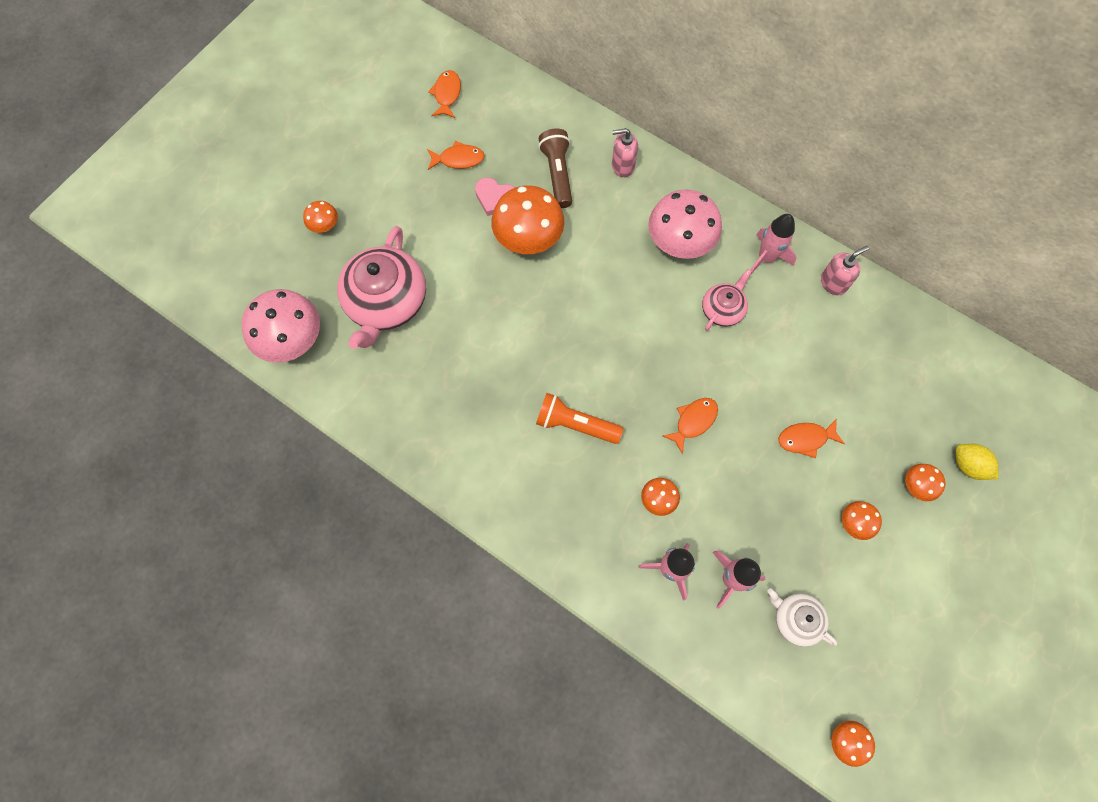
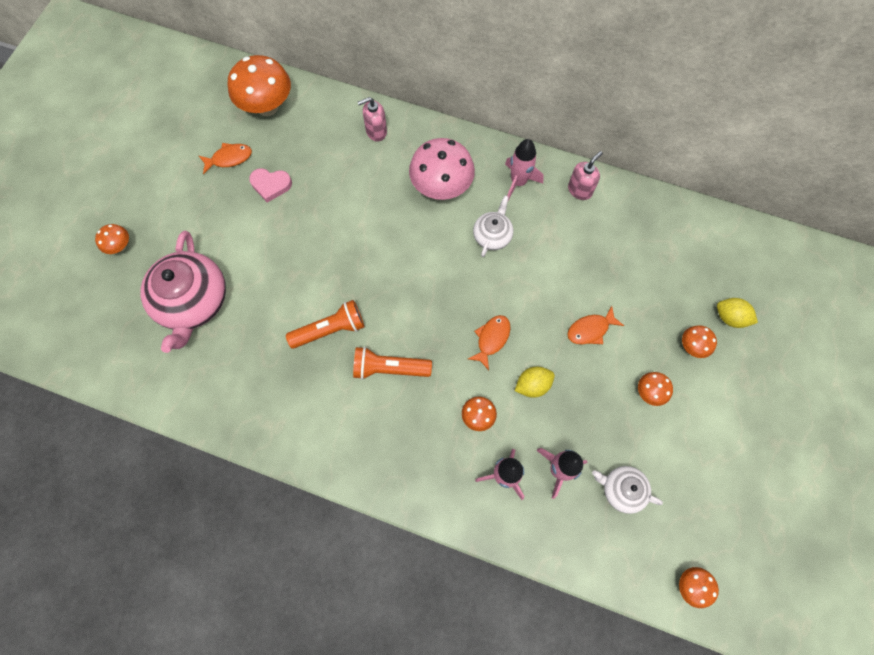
camera: 15 degrees left, 0 degrees up
(293, 341) = (113, 358): pink mushroom -> none
(447, 94) = (205, 104): orange fish -> none
(522, 367) = (330, 329): none -> orange flashlight
(528, 240) = (309, 215): orange mushroom -> orange mushroom (267, 107)
(557, 174) = (320, 151): brown flashlight -> none
(722, 309) = (492, 235): pink teapot -> white teapot
(726, 482) = (532, 385): none -> yellow lemon

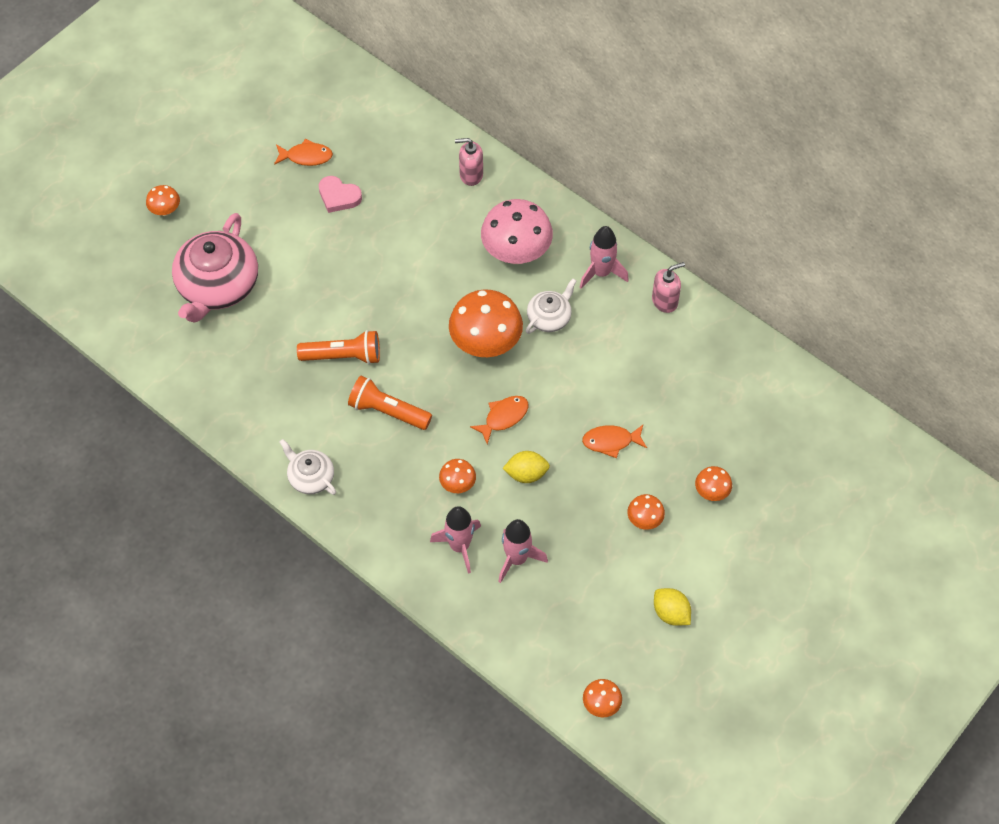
camera: 20 degrees right, 10 degrees down
(267, 107) = (366, 115): orange mushroom -> orange mushroom (486, 344)
(622, 489) = (573, 598): white teapot -> white teapot (310, 477)
(730, 317) = (766, 478): yellow lemon -> yellow lemon (671, 613)

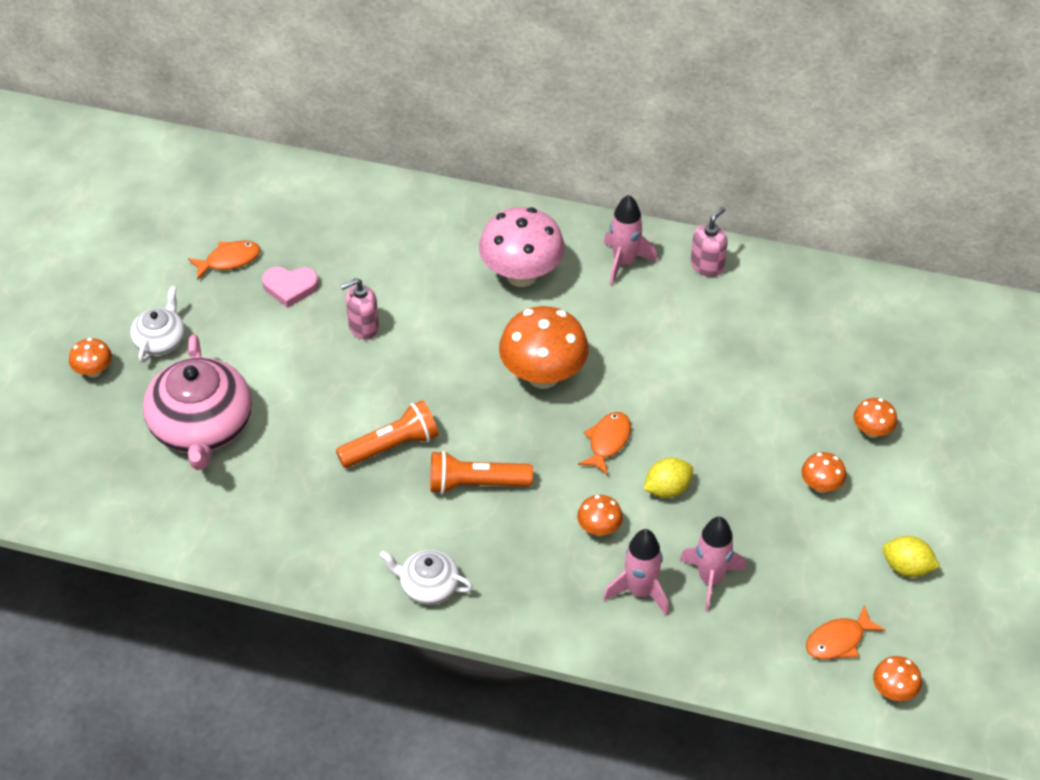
camera: 25 degrees left, 10 degrees down
(471, 175) = (425, 216): pink soap dispenser -> pink soap dispenser (363, 327)
(549, 317) = (596, 325): white teapot -> white teapot (160, 340)
(611, 441) = (737, 422): orange fish -> orange fish (838, 640)

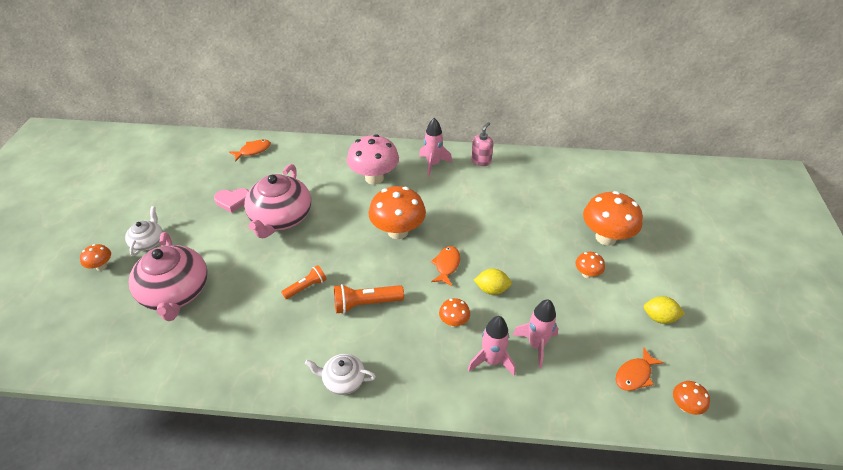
camera: 10 degrees left, 5 degrees down
(229, 260) = (193, 191): orange fish -> orange fish (253, 151)
(363, 327) = (280, 218): pink soap dispenser -> pink teapot
(391, 446) = (306, 287): orange flashlight -> orange flashlight, size x0.66
(667, 489) = (491, 289): yellow lemon -> yellow lemon turned 45 degrees clockwise
(872, 431) = (606, 237): orange mushroom -> orange mushroom, size x2.08

